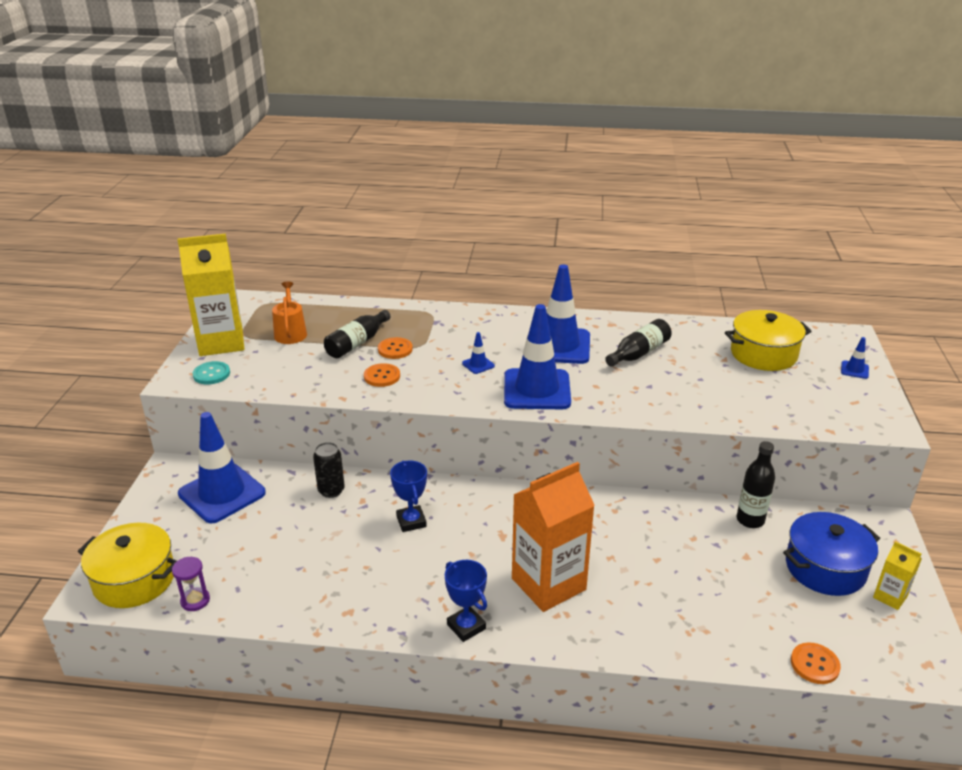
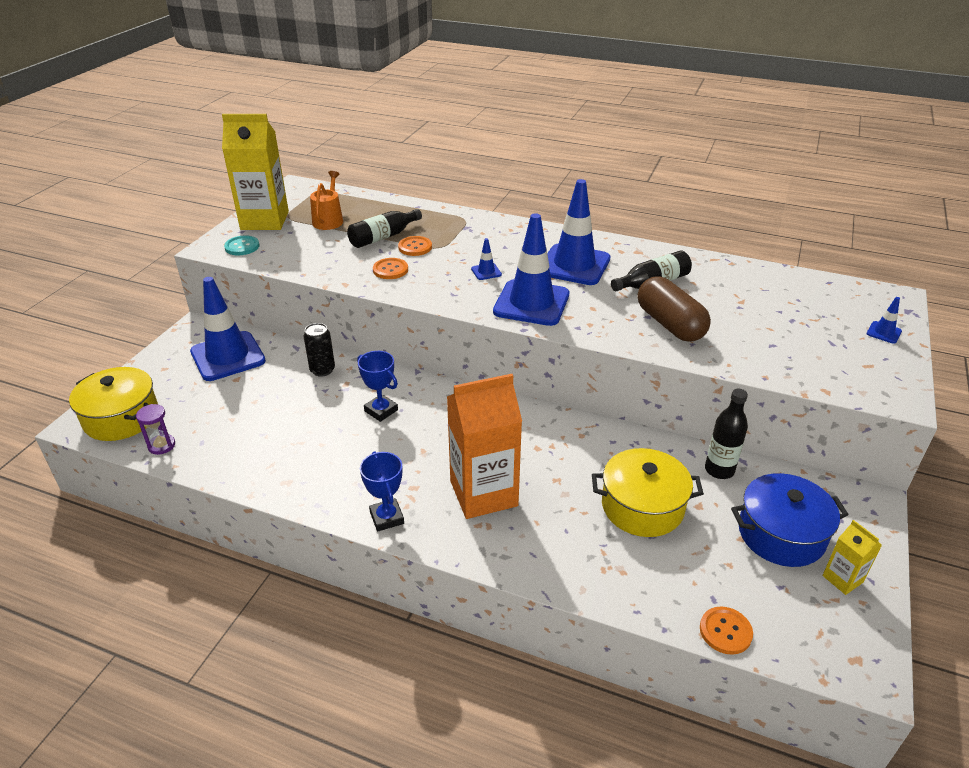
camera: 15 degrees right, 5 degrees up
(411, 521) = (381, 410): blue trophy -> blue trophy turned 45 degrees counterclockwise
(672, 391) = (670, 324): none -> brown capsule
(763, 354) = (787, 302): yellow pot -> yellow pot (642, 506)

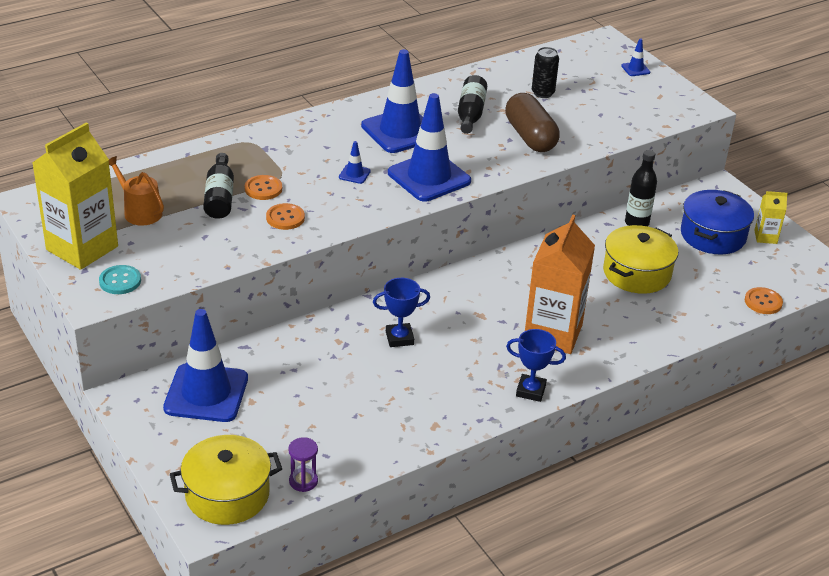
camera: 55 degrees left, 0 degrees up
(322, 370) = (302, 345): black can -> black can (542, 93)
(670, 324) = (530, 137): brown capsule -> brown capsule turned 60 degrees clockwise

